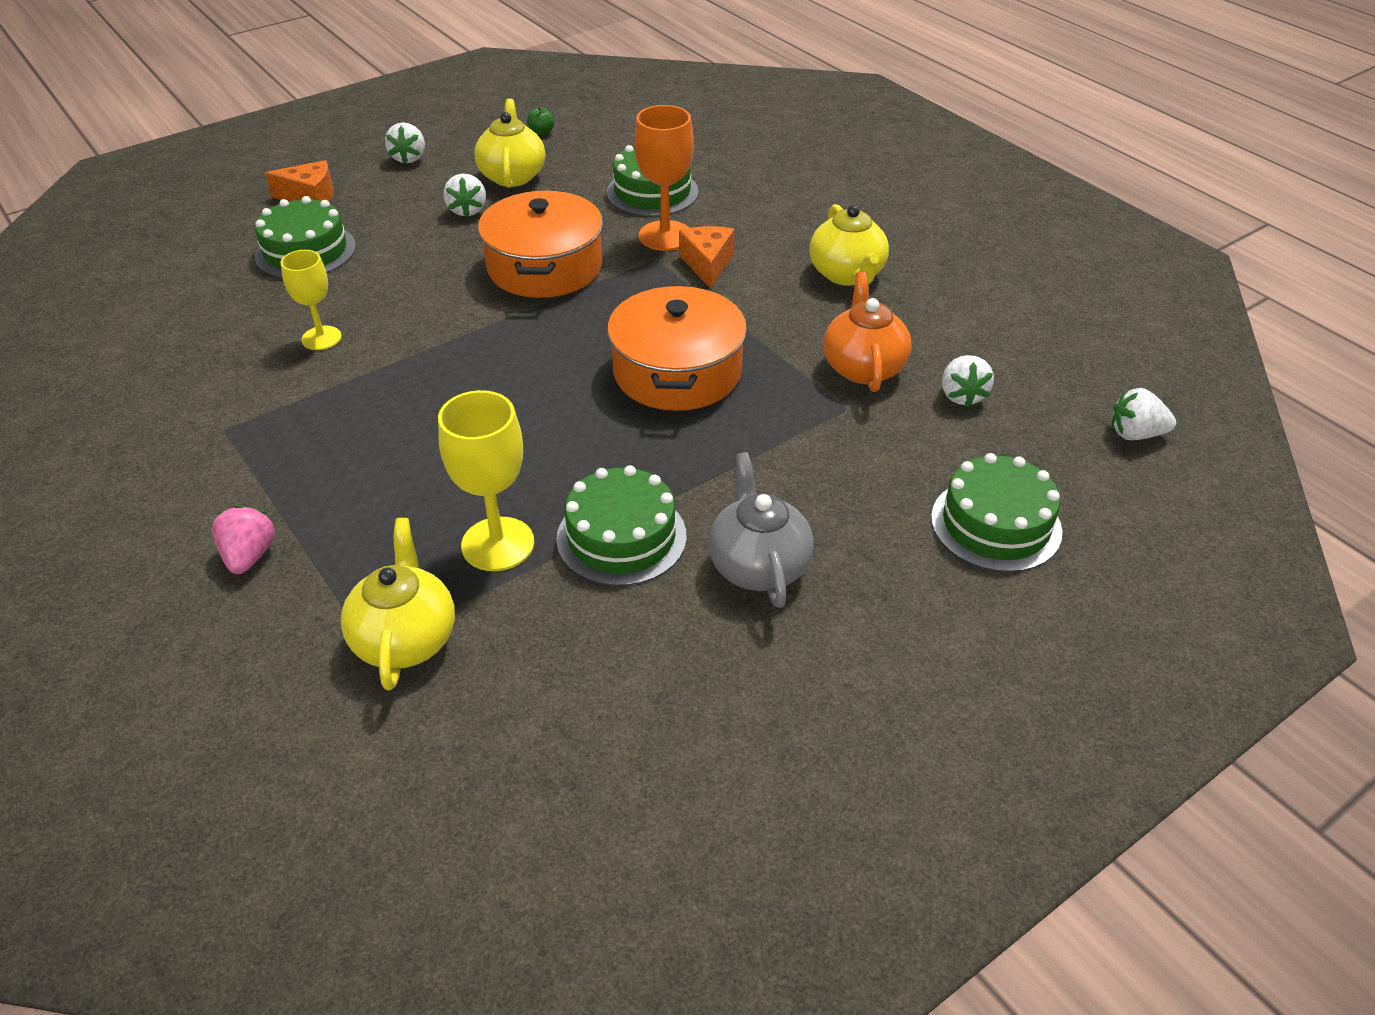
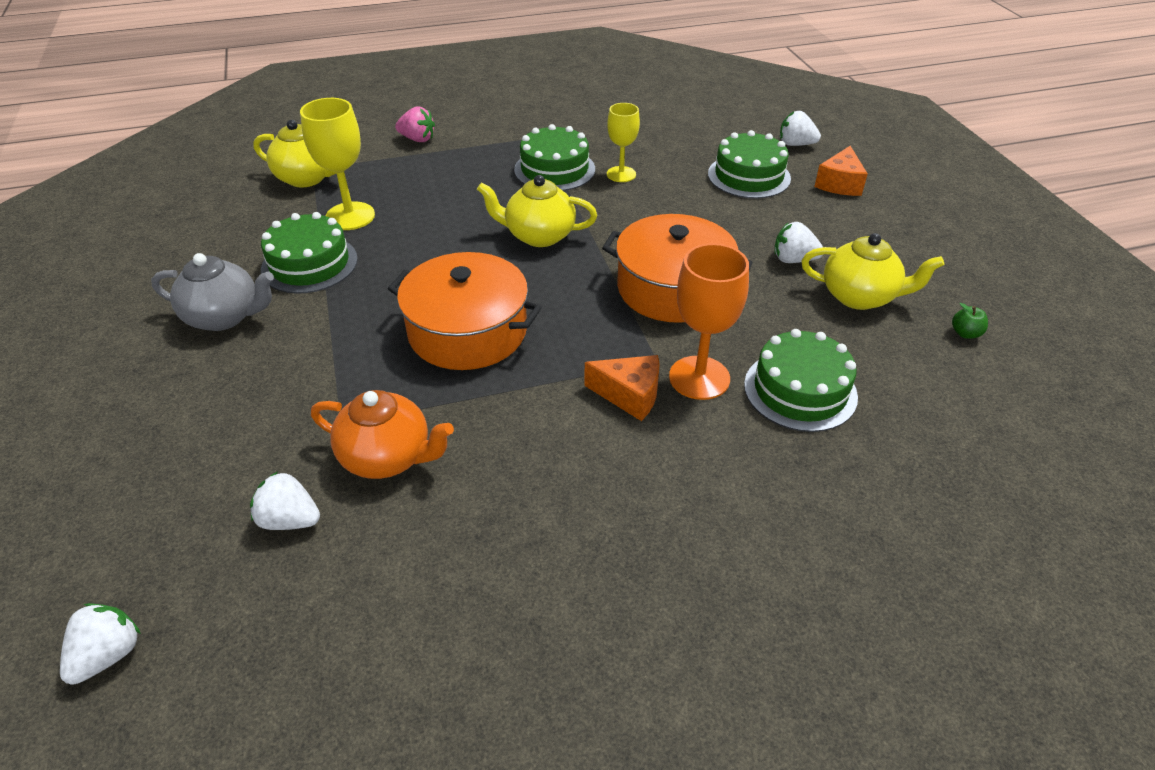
camera: 110 degrees right, 0 degrees up
(409, 158) = (909, 239): white strawberry -> white strawberry (795, 144)
(847, 275) = (554, 507): yellow teapot -> yellow teapot (538, 236)
(996, 524) = (126, 466): green cake -> green cake (554, 169)

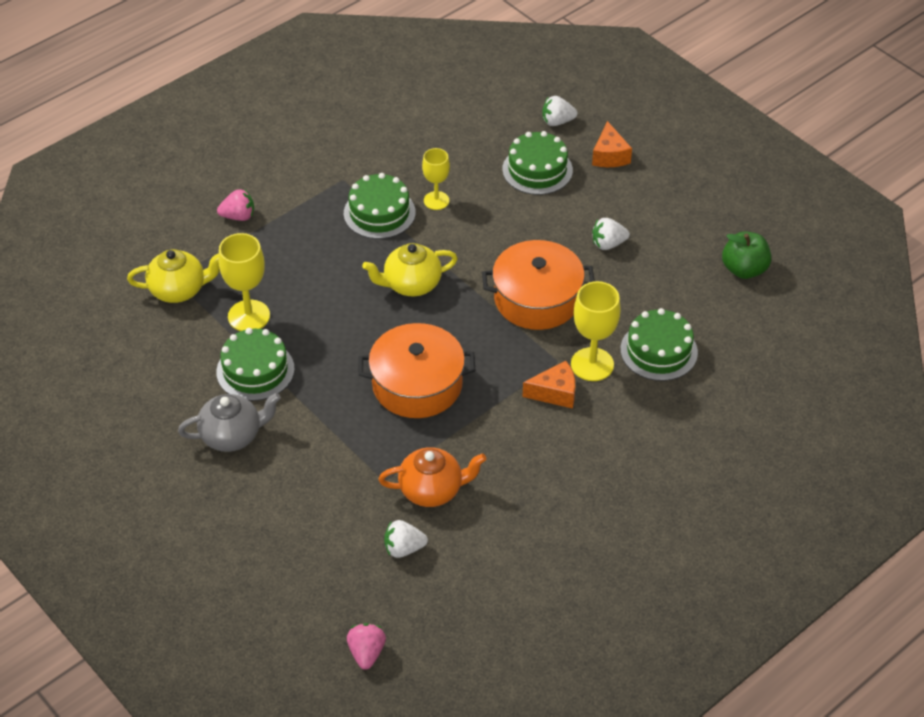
camera: 25 degrees left, 5 degrees up
(108, 655) = (366, 653): white strawberry -> pink strawberry
(699, 378) = (592, 364): orange goblet -> yellow goblet
(860, 296) = (666, 262): yellow teapot -> none
(965, 333) = (744, 269): green apple -> green apple, size x2.06

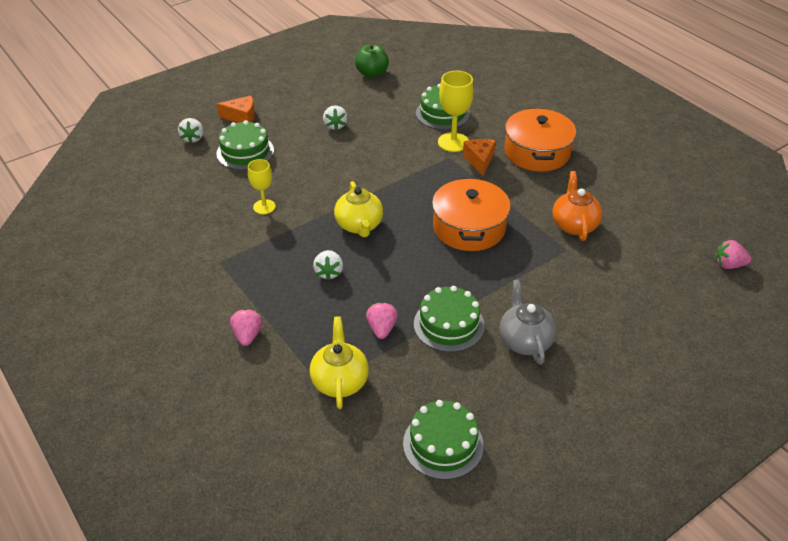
camera: 85 degrees left, 5 degrees down
(249, 316) = (382, 328): yellow goblet -> pink strawberry
(379, 213) = (269, 240): green cake -> green cake (443, 444)
(404, 548) = (631, 242): white strawberry -> white strawberry (329, 272)
(537, 299) = (385, 162): orange pot -> orange pot (537, 152)

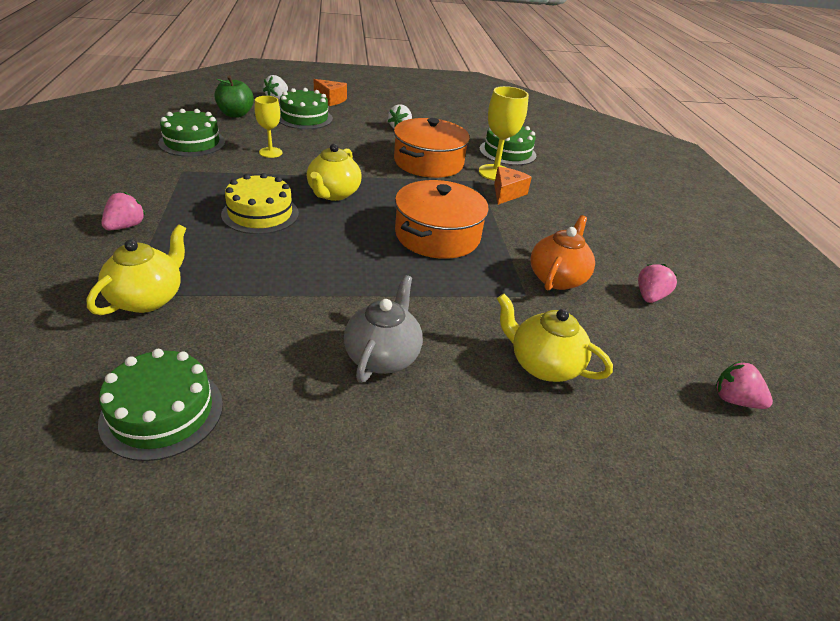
camera: 25 degrees right, 5 degrees down
(329, 272) = (260, 214): white strawberry -> yellow cake
(372, 73) = (472, 110): green apple -> green apple (235, 114)
(382, 328) = (248, 275): pink strawberry -> pink strawberry (649, 296)
(449, 324) = (318, 302): green cake -> green cake (192, 142)
(537, 152) = (575, 208): orange pot -> orange pot (428, 162)
(616, 296) = (543, 364): none -> yellow teapot

